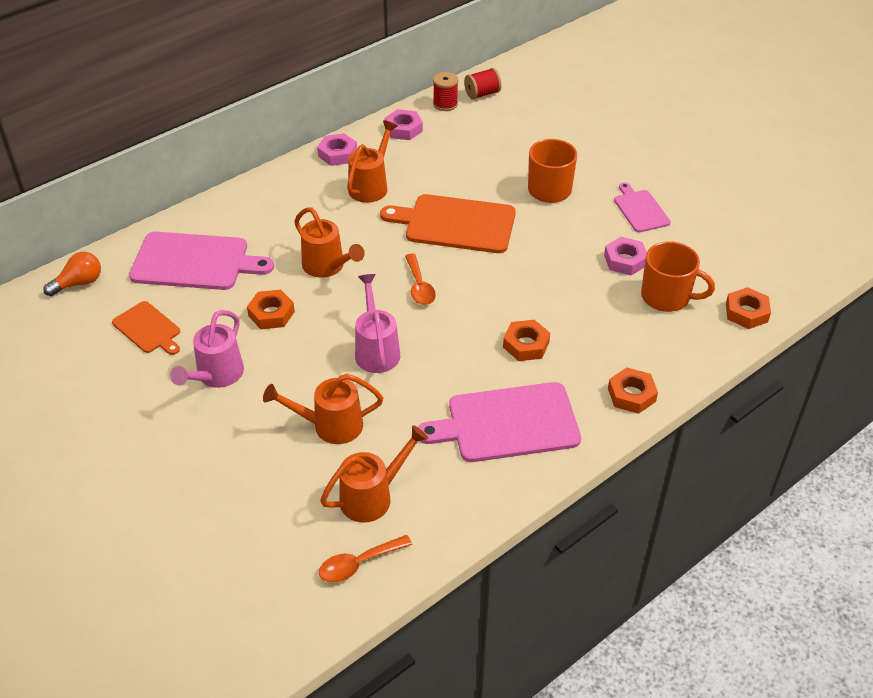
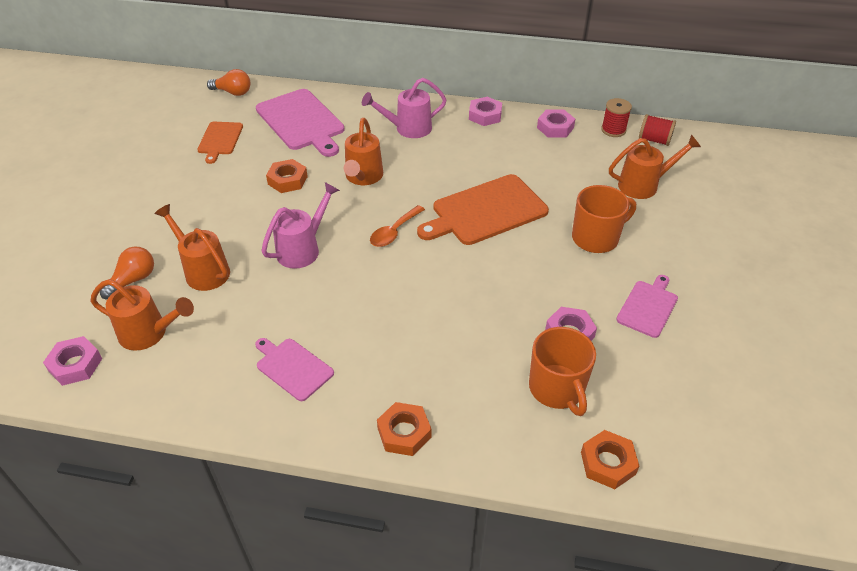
camera: 50 degrees right, 0 degrees up
(216, 376) = (204, 191): pink watering can -> pink watering can (408, 129)
(288, 479) = (133, 280): none -> orange light bulb
(358, 563) = (75, 365): orange spoon -> pink nut
(371, 186) = (472, 148): orange watering can -> orange watering can (644, 185)
(456, 224) = (486, 211): orange cutting board -> orange cutting board turned 90 degrees counterclockwise
(508, 423) = (292, 368): pink cutting board -> pink cutting board, size x0.56
(526, 345) = (394, 328): orange nut -> none

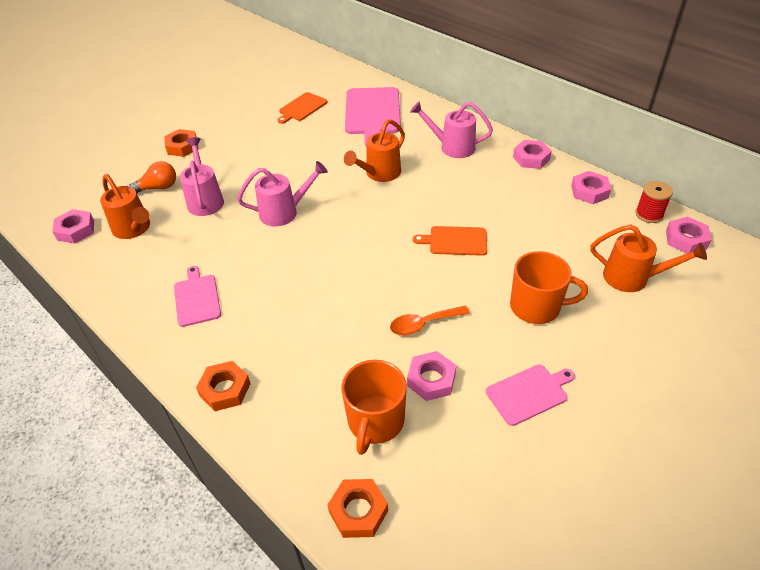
camera: 35 degrees right, 0 degrees up
(203, 270) = (205, 199): orange watering can -> pink watering can
(233, 92) = (343, 75): orange light bulb -> none
(287, 180) = (321, 155): orange nut -> orange nut (182, 147)
(394, 232) = (363, 227): orange spoon -> orange spoon (423, 324)
(486, 211) = (455, 241): orange cutting board -> orange cutting board, size x0.56
(654, 140) = (686, 239): red spool -> pink nut

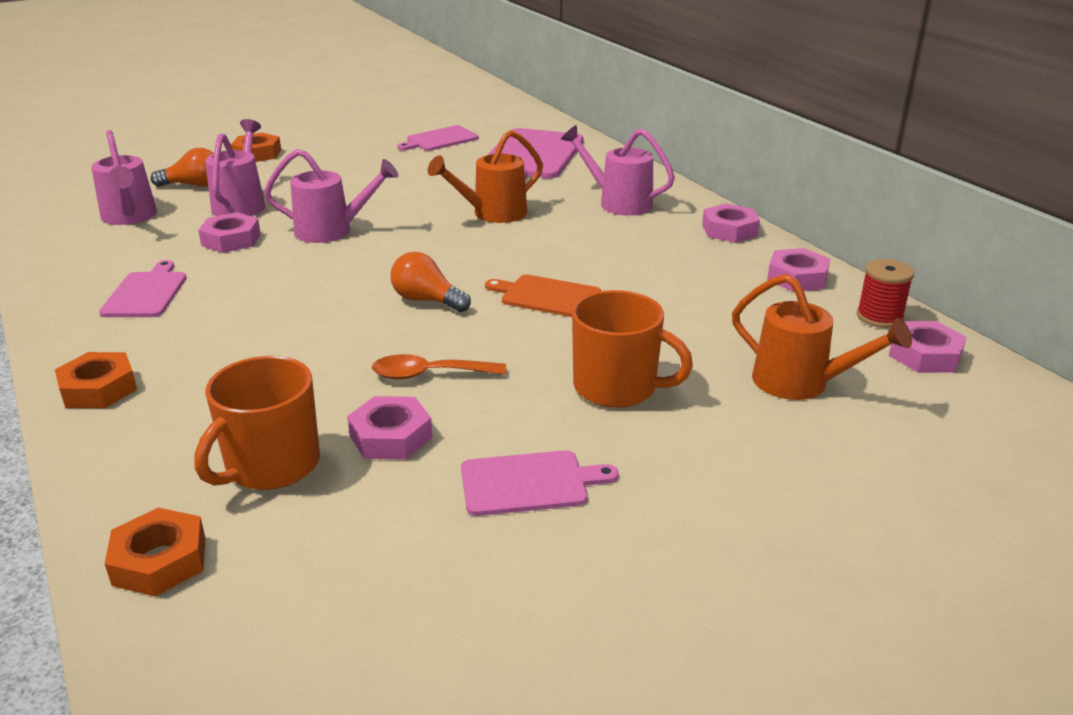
camera: 15 degrees right, 15 degrees down
(76, 230) = (61, 207): pink nut -> pink nut (231, 240)
(134, 229) = (130, 217): orange watering can -> pink watering can
(302, 108) = (440, 139): orange cutting board -> pink cutting board
(384, 262) = (427, 300): none -> orange light bulb

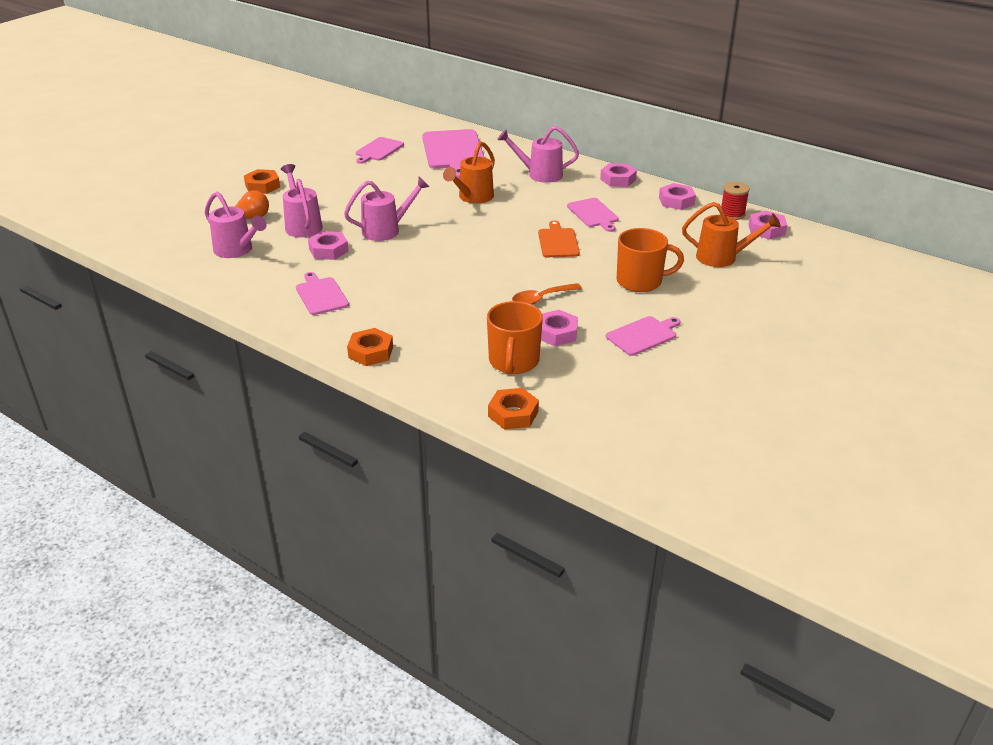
camera: 25 degrees left, 5 degrees up
(427, 300) = (494, 260): orange light bulb -> none
(547, 296) = (558, 242): orange cutting board -> orange cutting board turned 90 degrees clockwise
(643, 269) = (593, 214): none -> pink cutting board

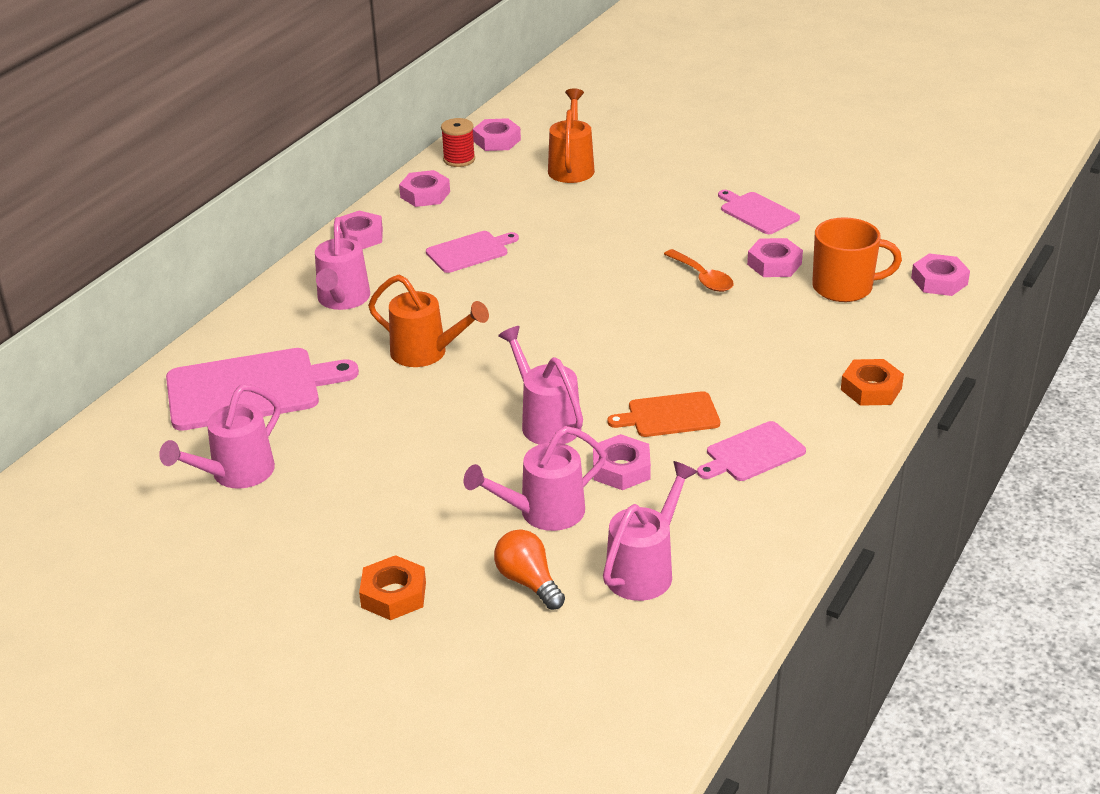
camera: 95 degrees left, 0 degrees up
(378, 150) = (235, 474): pink cutting board -> pink watering can
(513, 414) = (939, 281): orange nut -> pink nut
(558, 242) = (554, 274): orange cutting board -> orange cutting board (670, 416)
(640, 281) = (641, 215): orange mug -> none

